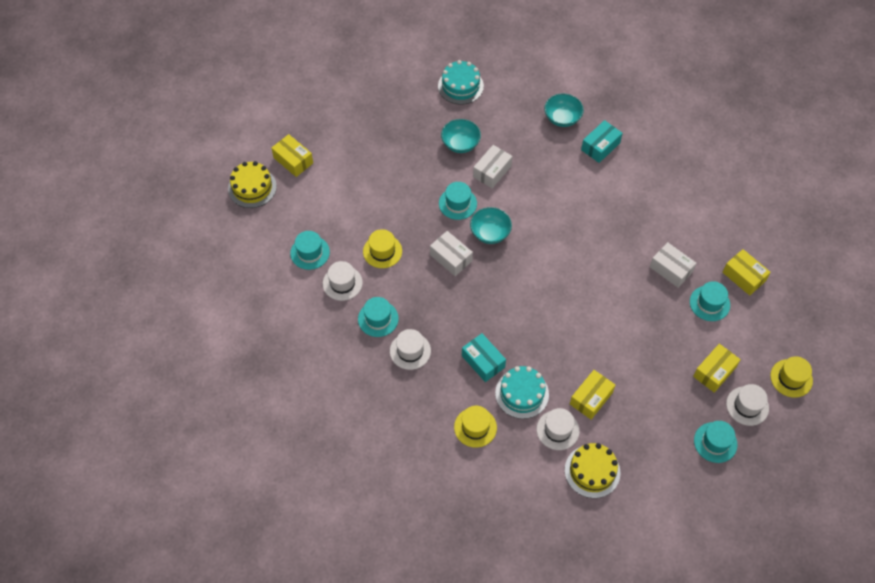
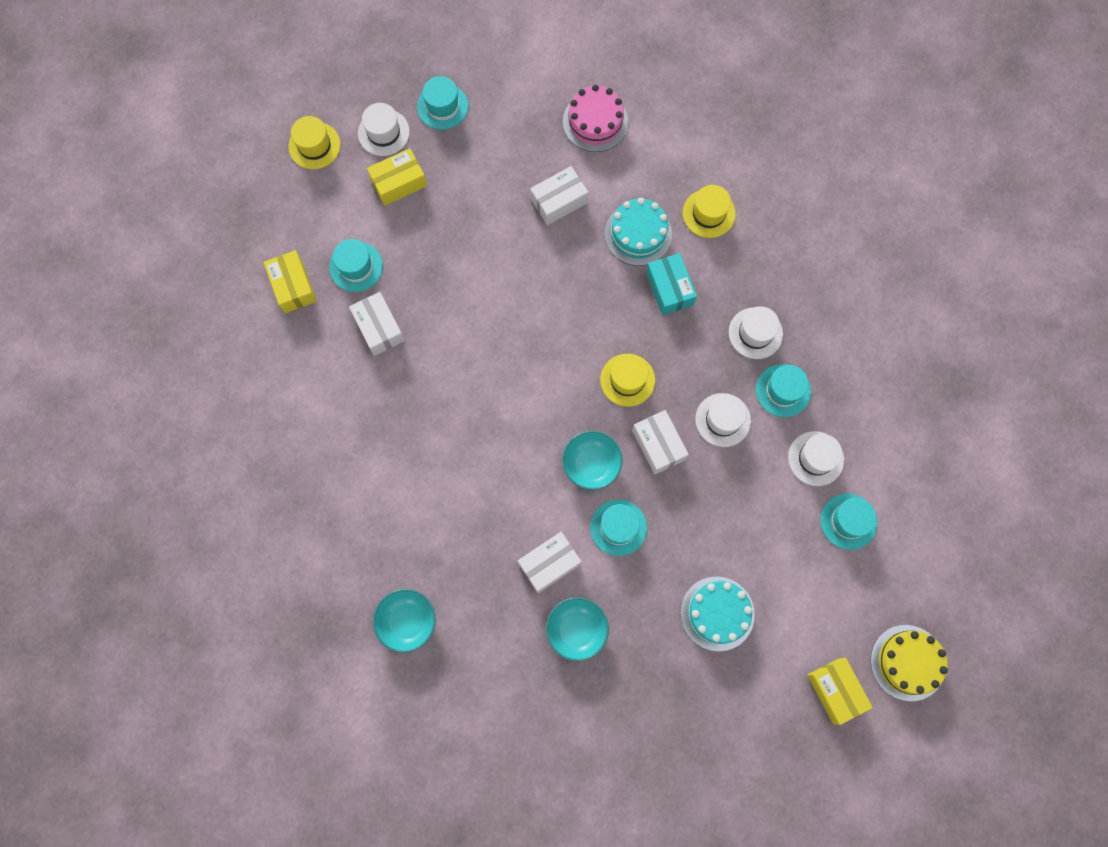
camera: 160 degrees left, 15 degrees up
(382, 251) = (748, 488): yellow hat -> yellow hat (627, 380)
(460, 86) = (535, 742): turquoise cake -> turquoise cake (717, 613)
(557, 430) = (614, 178): white hat -> white hat (723, 420)
(591, 398) = (559, 201): yellow box -> white box
(592, 471) = (595, 122): yellow cake -> pink cake
(600, 146) = (376, 550): turquoise box -> none

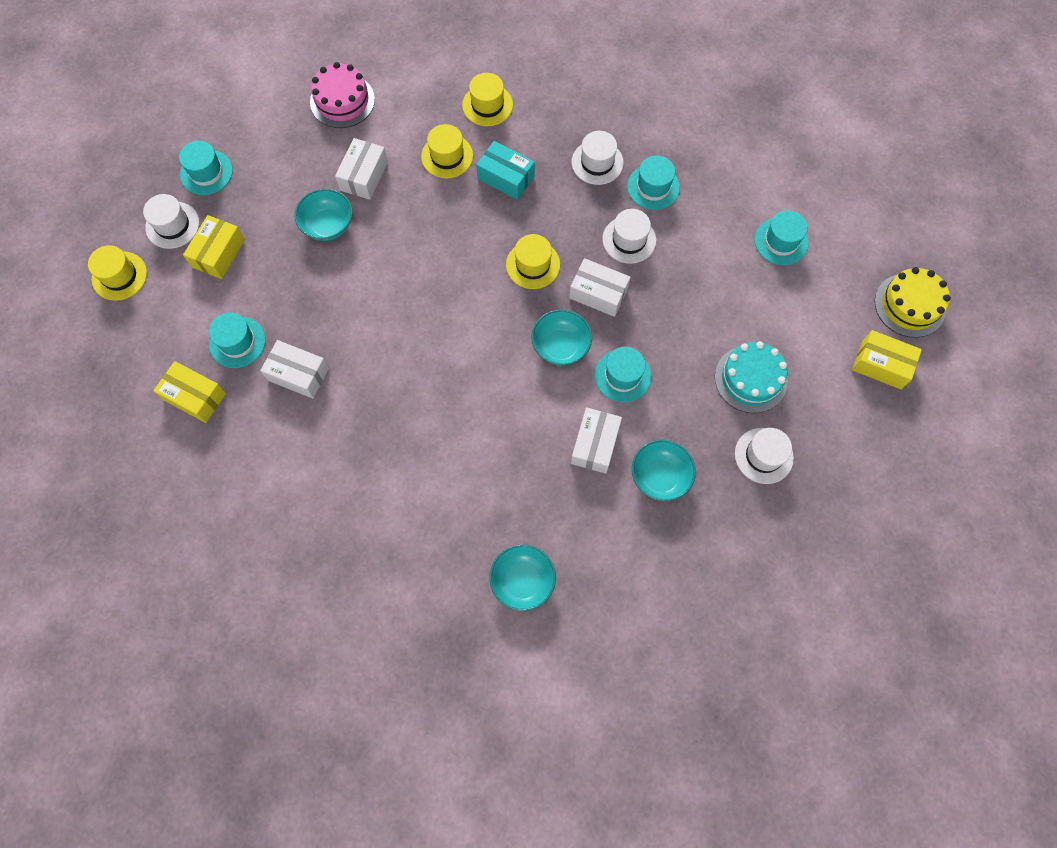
camera: 40 degrees left, 5 degrees down
(497, 222) = (328, 225): none -> turquoise bowl
(638, 234) = (447, 156): turquoise cake -> yellow hat
(816, 458) = (719, 216): white hat -> white hat (763, 455)

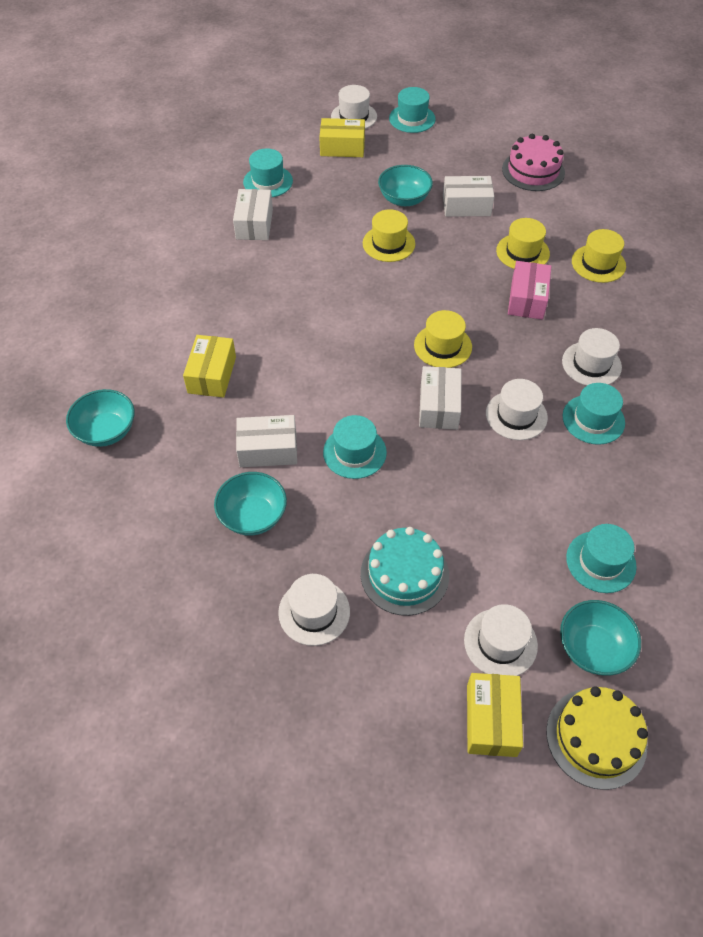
camera: 70 degrees right, 15 degrees down
(119, 276) = (295, 105): yellow hat -> yellow hat (388, 243)
(195, 397) = (210, 174): yellow box -> yellow box (212, 375)
(506, 177) = (527, 299): turquoise box -> pink box
(561, 346) = (364, 392): turquoise bowl -> turquoise bowl (593, 648)
(826, 335) = (500, 643): none -> white hat

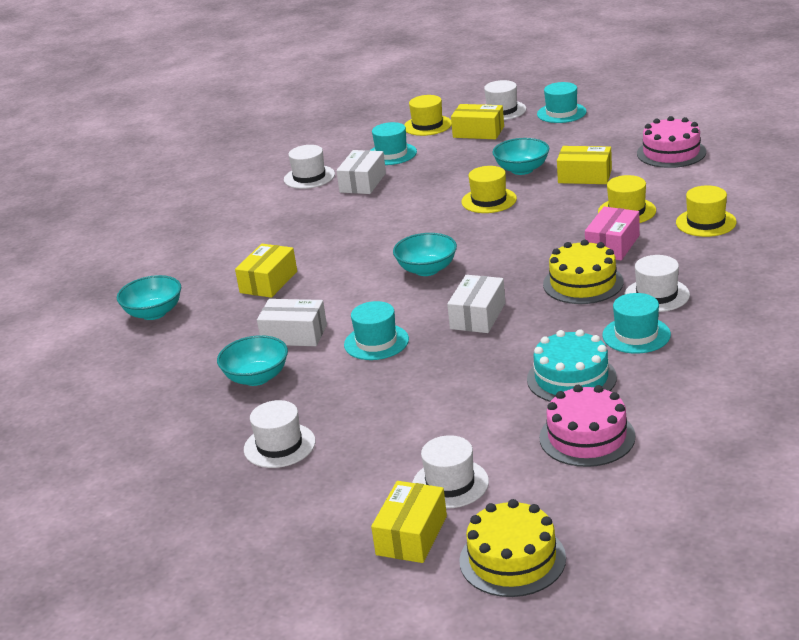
camera: 20 degrees right, 25 degrees down
(404, 574) = (380, 428): turquoise cake -> turquoise cake (571, 378)
(443, 346) = (505, 274): yellow hat -> yellow hat (427, 125)
(466, 206) = (585, 176): white box -> yellow box
(516, 415) = (555, 327): white hat -> white hat (309, 177)
(519, 353) = (583, 283): none -> yellow cake
(593, 648) = (544, 497): turquoise bowl -> turquoise bowl (427, 269)
(600, 562) = (587, 437): turquoise hat -> pink cake

